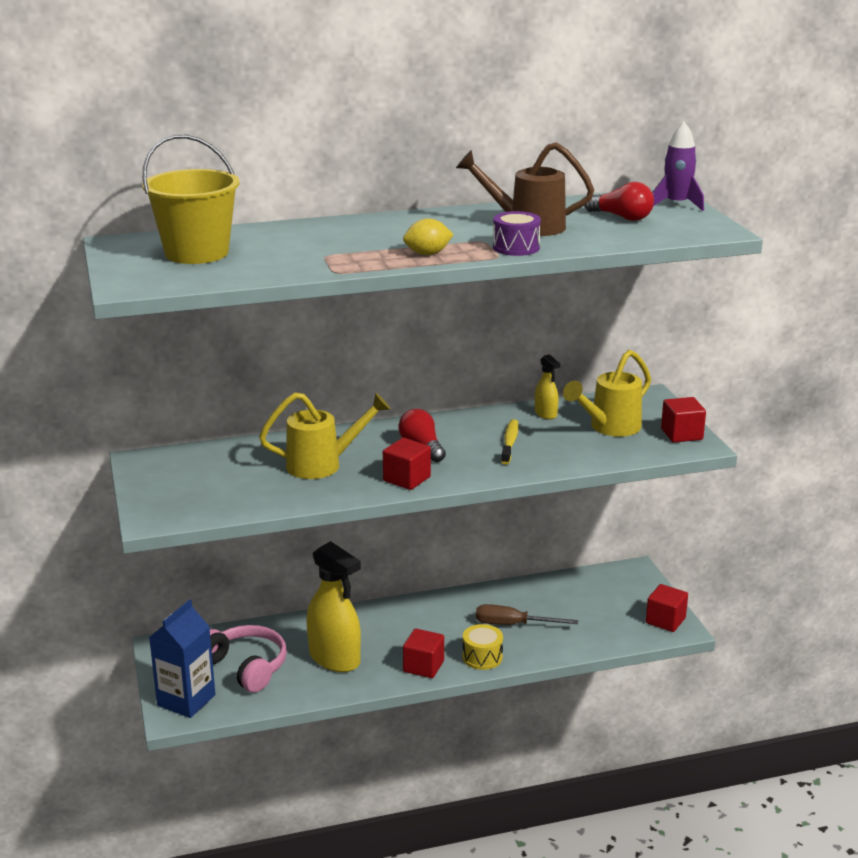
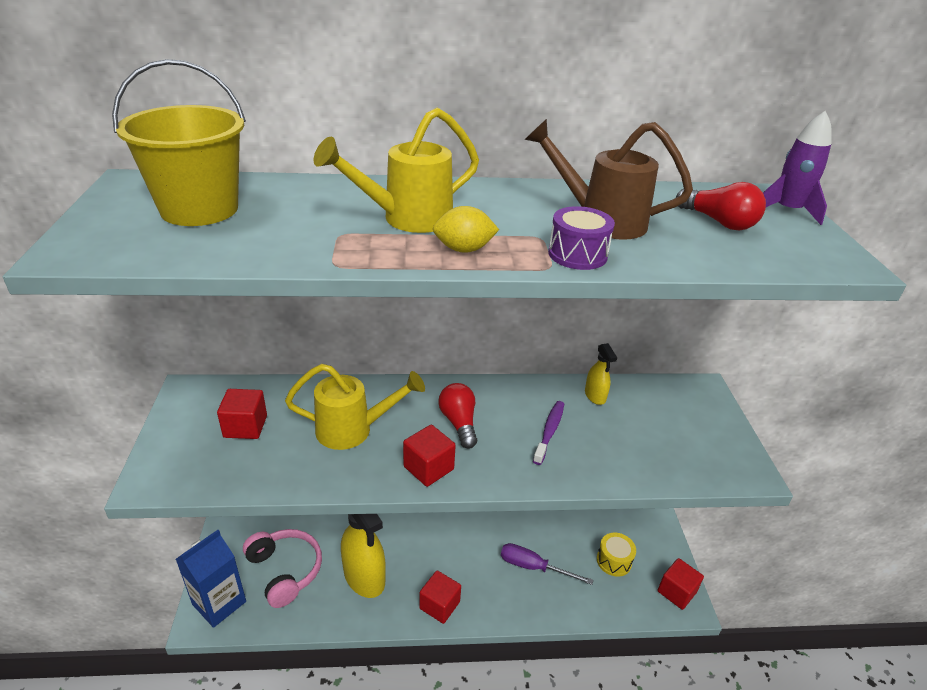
camera: 10 degrees right, 10 degrees up
(482, 657) = (496, 604): yellow drum -> yellow drum (614, 561)
(510, 442) = (549, 431): yellow toothbrush -> purple toothbrush
(513, 625) = (533, 567): brown screwdriver -> purple screwdriver
(609, 428) = (656, 428): yellow watering can -> yellow watering can (406, 219)
(681, 434) = (733, 452): red cube -> red cube (245, 426)

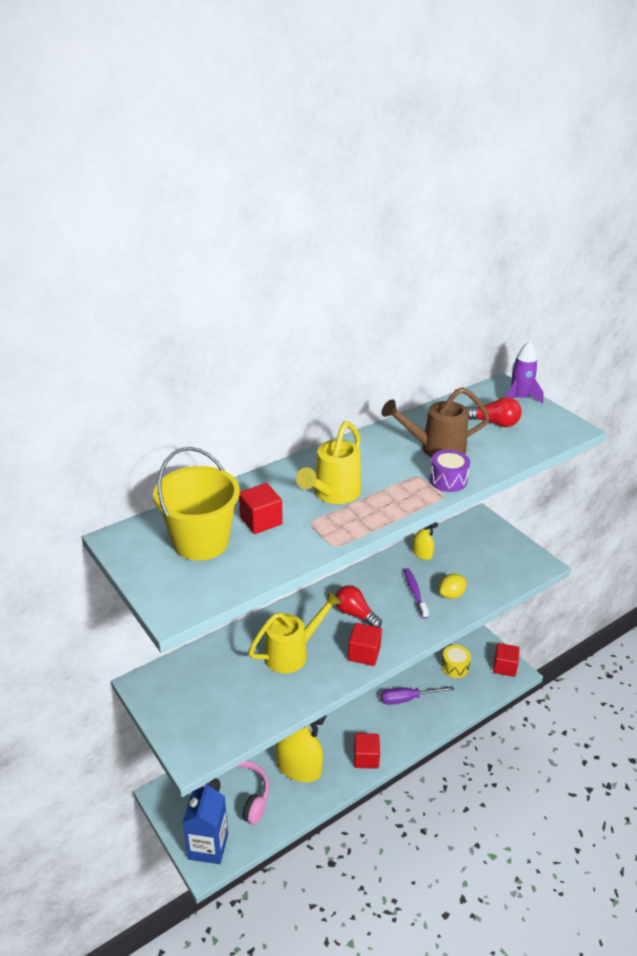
camera: 30 degrees left, 0 degrees up
(245, 426) = (216, 688): red cube -> red cube (261, 521)
(464, 249) = (388, 503): yellow lemon -> yellow lemon (451, 594)

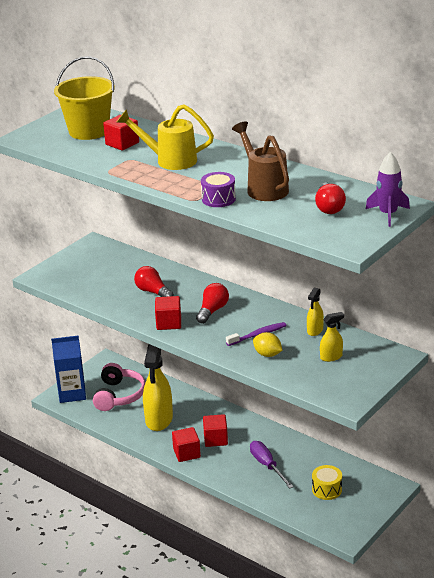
camera: 75 degrees right, 5 degrees down
(293, 653) = (153, 292): yellow watering can -> red light bulb
(469, 556) = (331, 357): none -> yellow spray bottle
(504, 667) = (348, 525): red cube -> red cube (215, 439)

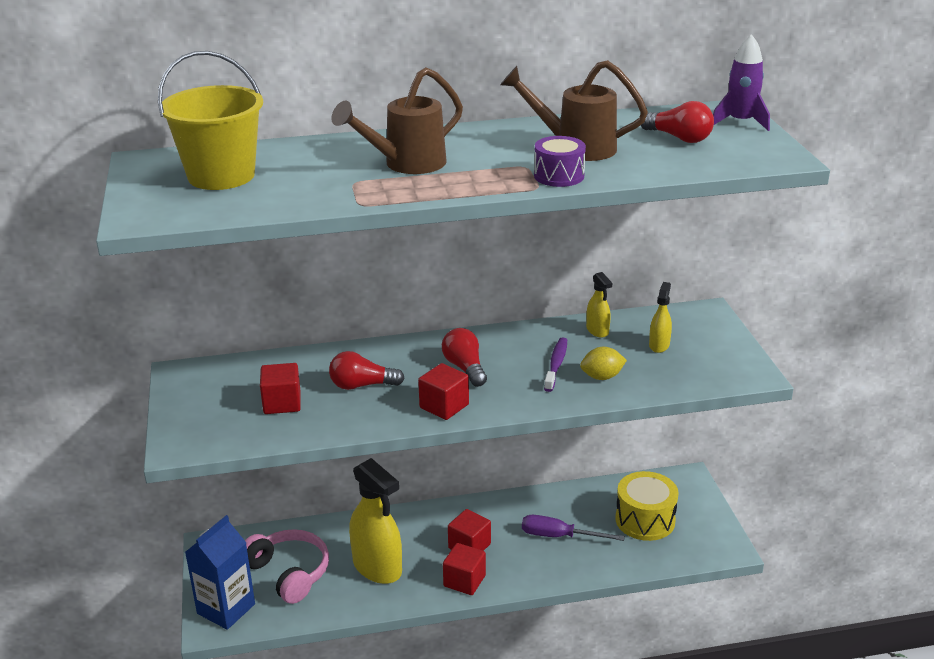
camera: 50 degrees left, 0 degrees up
(122, 144) = (302, 171): red cube -> red cube (282, 403)
(169, 160) = (406, 165): yellow watering can -> brown watering can
(327, 489) = (645, 520): yellow drum -> yellow drum, size x1.55

